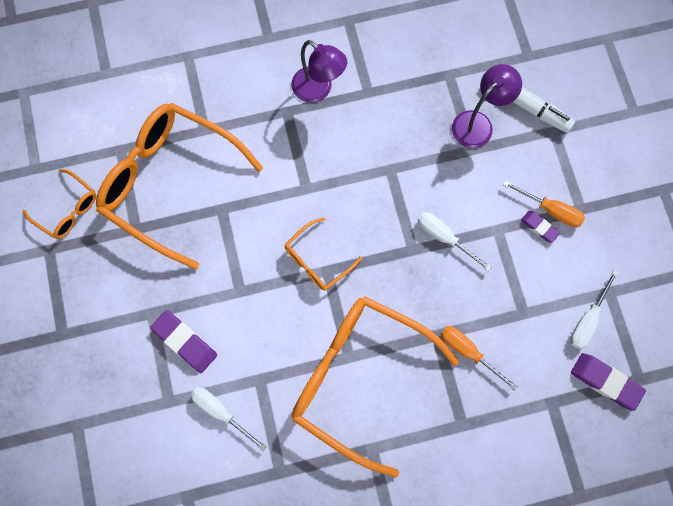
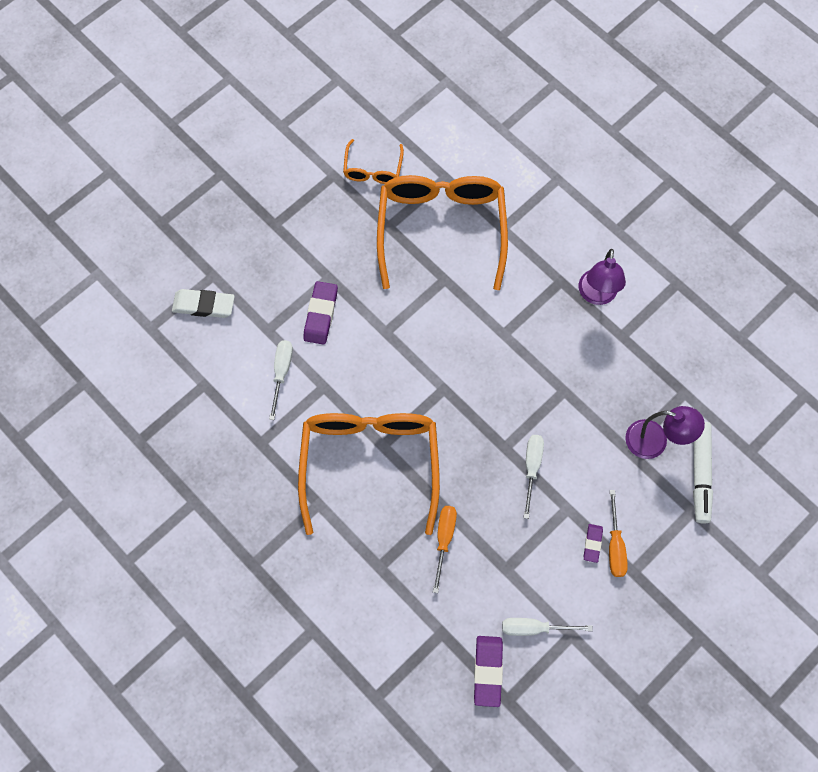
camera: 60 degrees right, 5 degrees down
(102, 451) = (204, 305): none -> white eraser
(317, 260) = (448, 376): orange glasses -> none

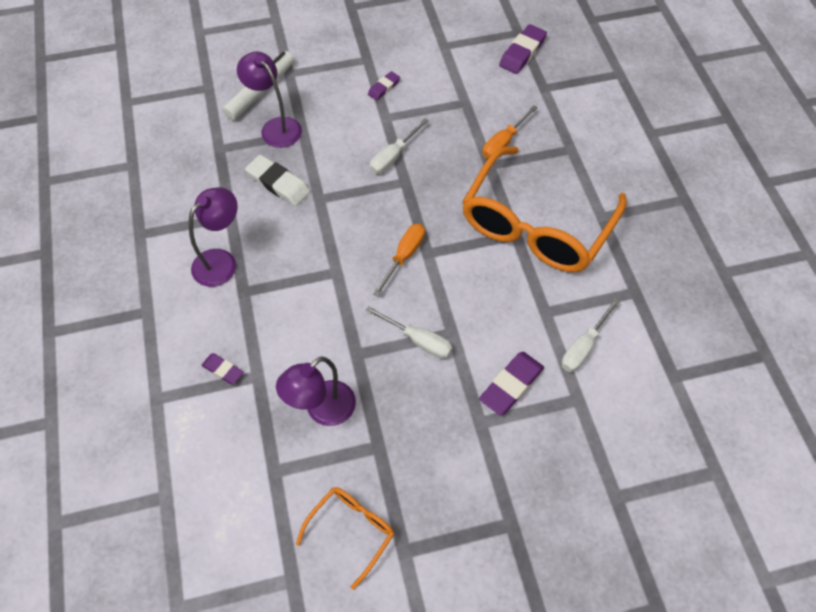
camera: 150 degrees left, 10 degrees down
(204, 305) = (641, 465): white eraser -> white eraser (278, 183)
(441, 229) = (322, 410): orange glasses -> purple lamp
(529, 219) = (223, 370): none -> purple eraser
(534, 628) = (469, 60): white screwdriver -> white screwdriver (418, 340)
(615, 545) = (367, 79): orange screwdriver -> orange screwdriver (404, 256)

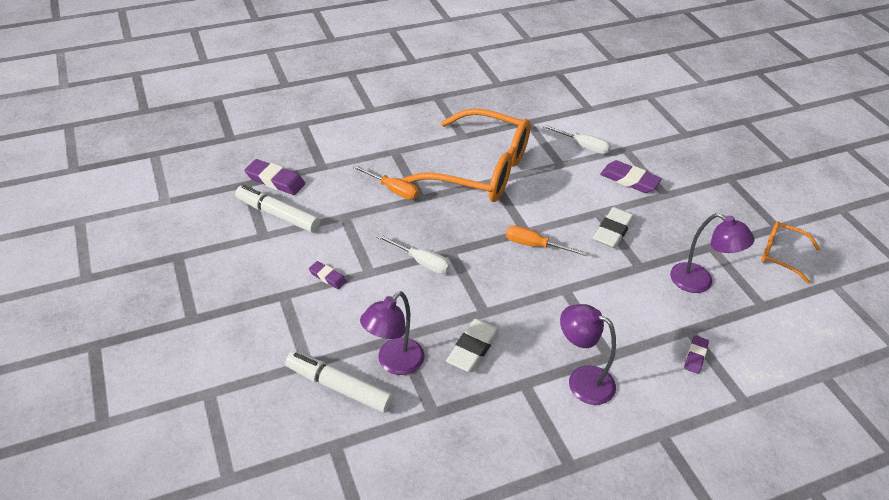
camera: 100 degrees left, 15 degrees down
(418, 340) = (613, 231): white screwdriver -> white eraser
(471, 55) = (278, 215): none -> white marker

